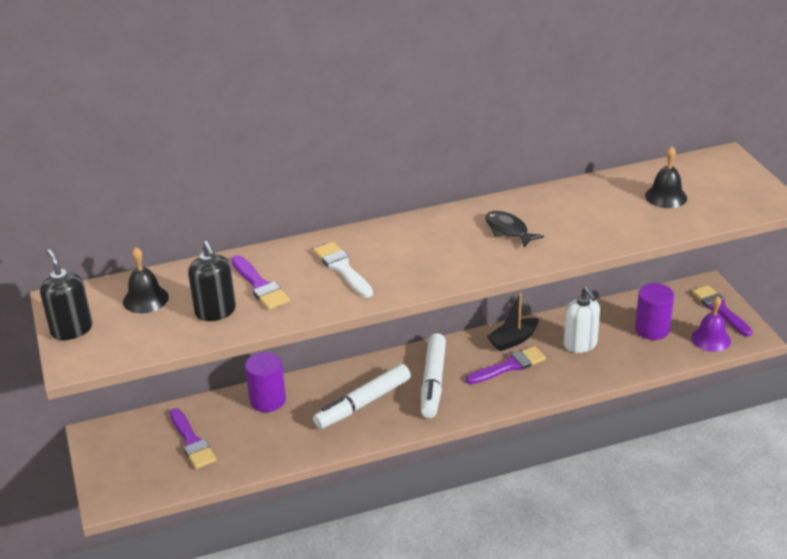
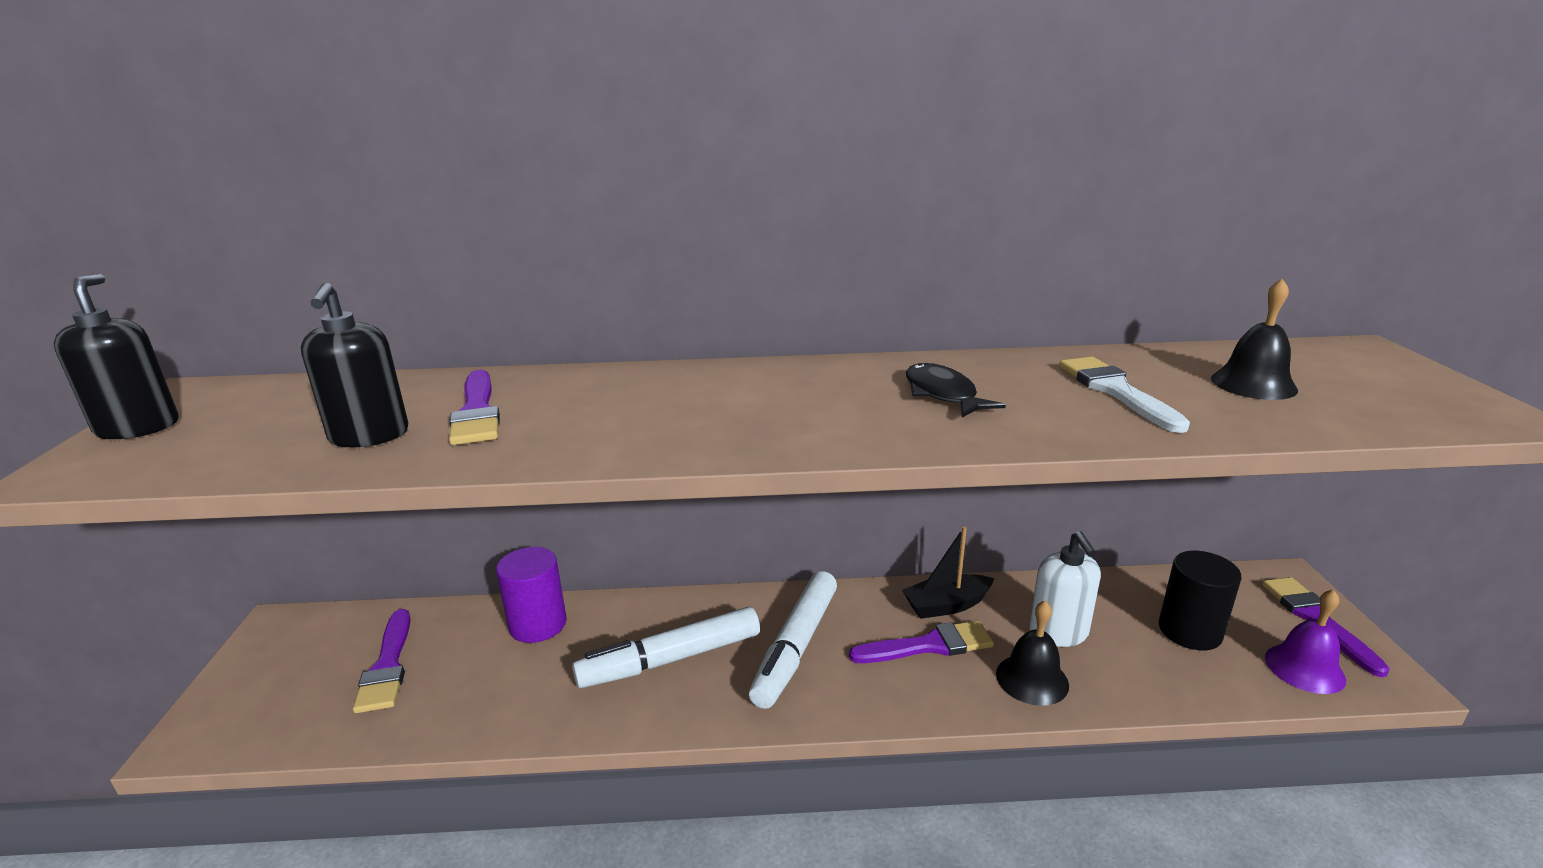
camera: 15 degrees right, 10 degrees down
(145, 299) = (294, 406): black bell -> black bell (1032, 679)
(342, 268) = (627, 408): white brush -> white brush (1116, 391)
(652, 329) = (1189, 631): purple cylinder -> black cylinder

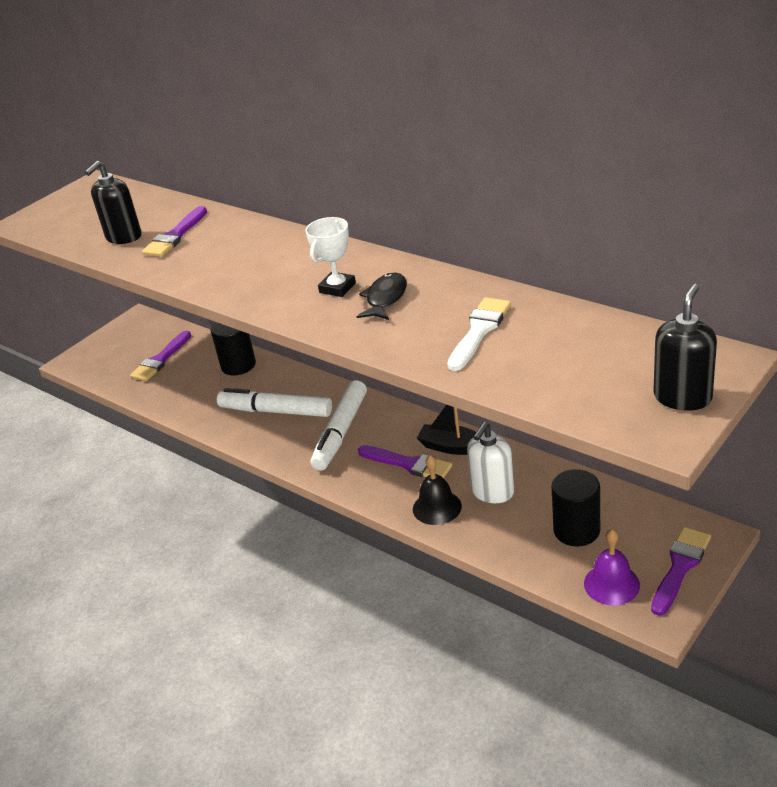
camera: 45 degrees right, 10 degrees up
(138, 428) = (59, 203): black soap dispenser -> black soap dispenser (682, 397)
(538, 624) = (238, 365): purple cylinder -> black cylinder
(795, 647) = (340, 432): white marker -> white marker turned 45 degrees counterclockwise
(858, 401) = (337, 288): none -> white trophy
(1253, 384) = (572, 356): black bell -> none

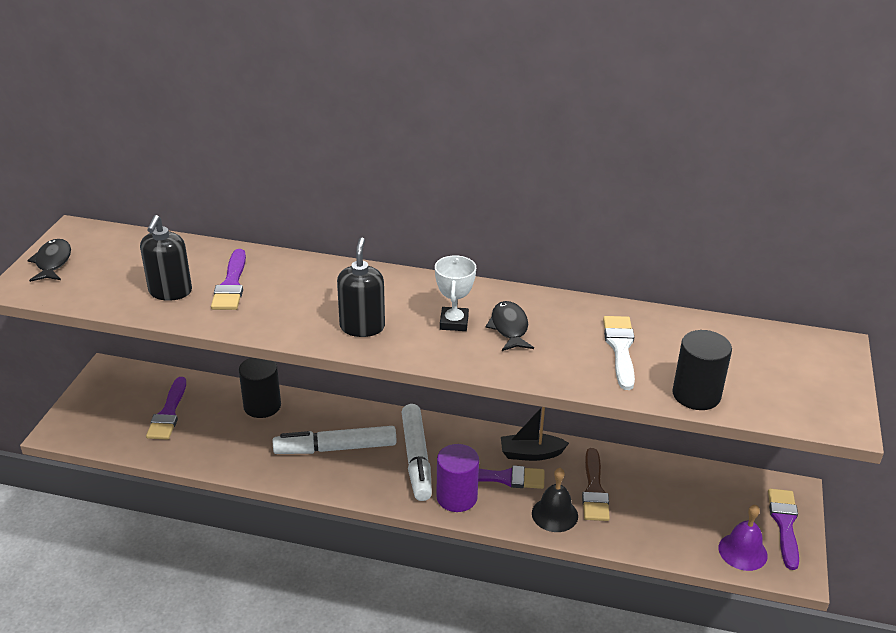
camera: 30 degrees left, 0 degrees up
(57, 206) = (53, 262): none -> black fish
(354, 473) = (456, 497): none -> purple cylinder
(492, 492) = (594, 490): white soap dispenser -> brown brush
(576, 530) = (686, 510): black cylinder -> black cylinder (696, 395)
(682, 397) = (828, 385): black soap dispenser -> black soap dispenser (362, 327)

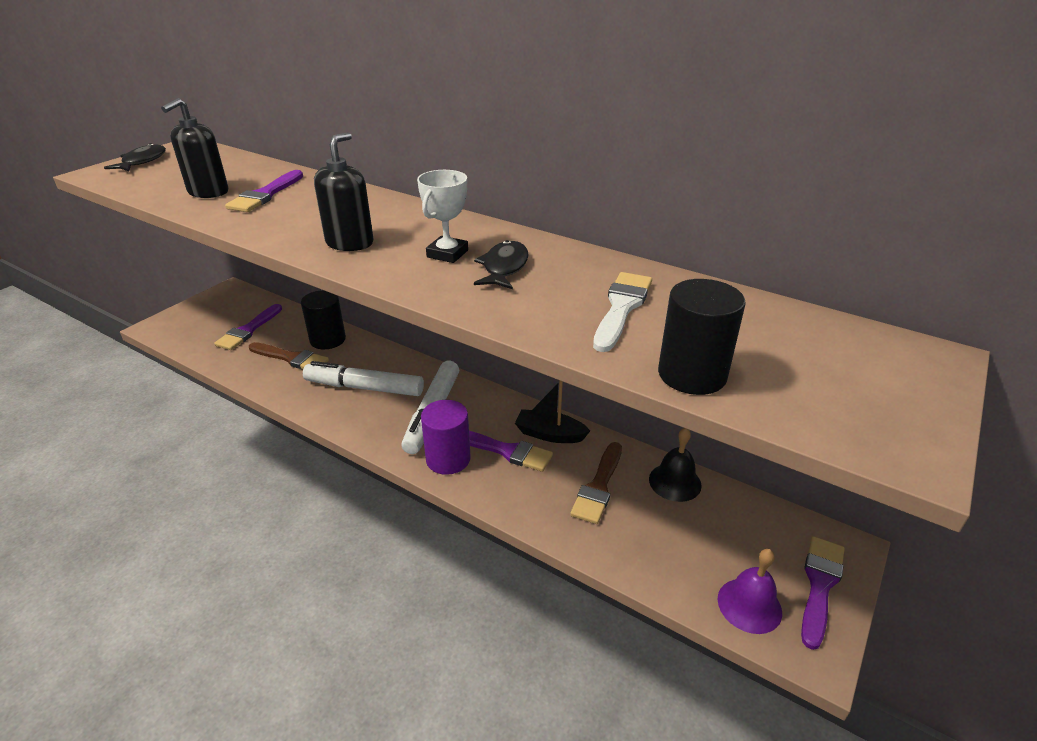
camera: 20 degrees right, 0 degrees up
(239, 434) = (291, 358): none -> brown brush
(554, 514) = (540, 502): black bell -> black bell (675, 482)

